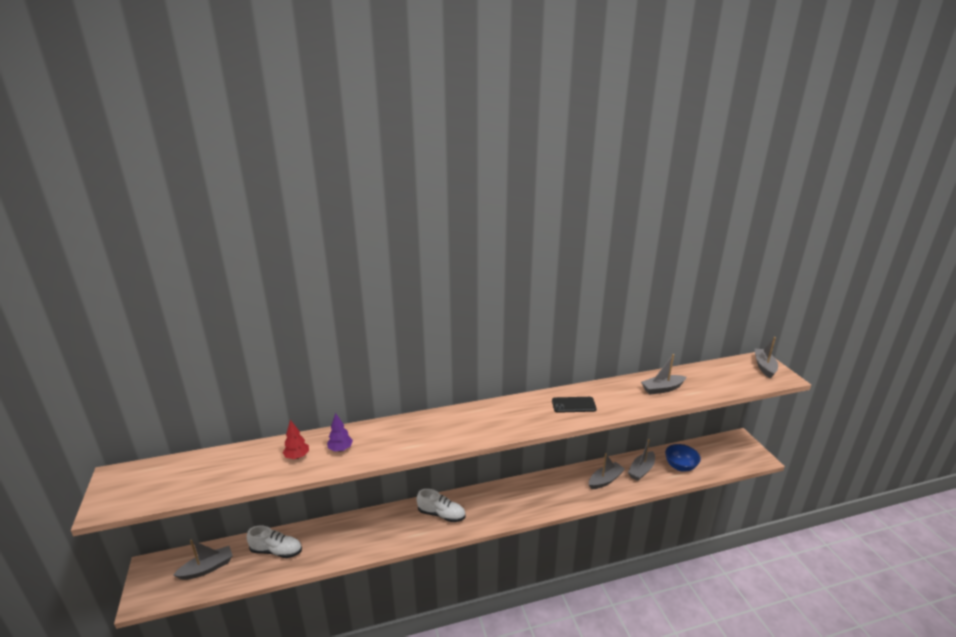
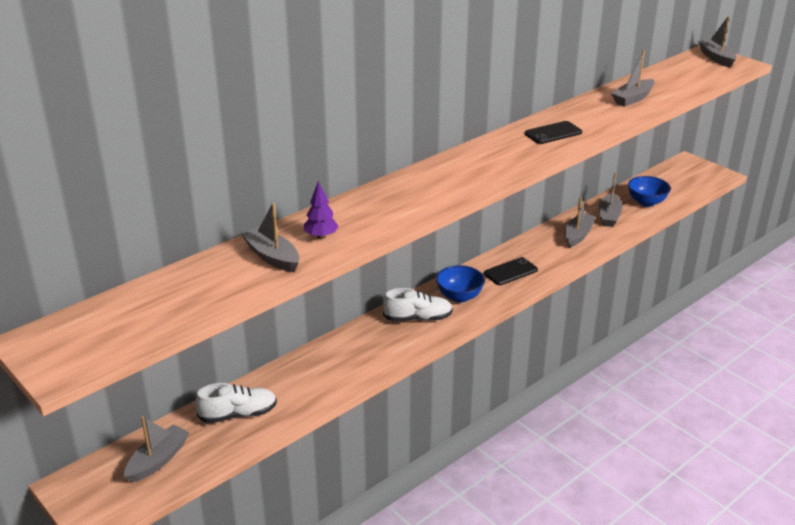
camera: 25 degrees left, 5 degrees up
(297, 456) = (272, 257): red tree -> grey boat
(482, 506) = (459, 296): none -> blue bowl
(533, 496) = (510, 272): none -> black phone

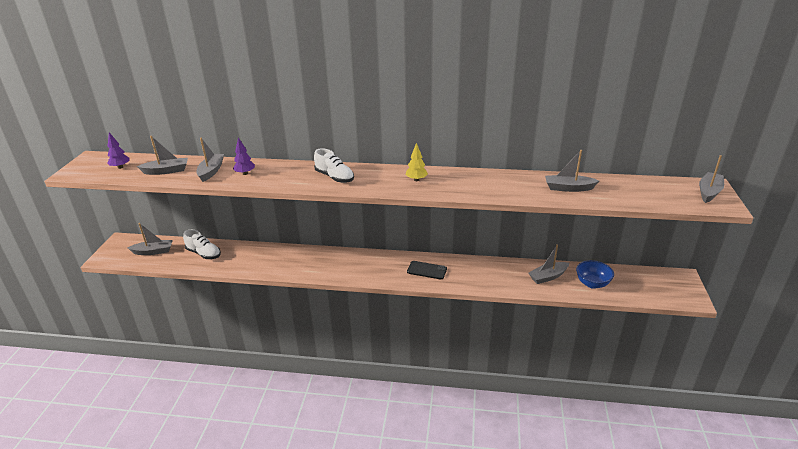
camera: 50 degrees right, 0 degrees up
(123, 322) = (120, 167): none -> purple tree
(418, 318) = (339, 263): white shoe -> white shoe (334, 177)
(459, 296) = (377, 265): blue bowl -> none
(507, 151) = (416, 180): none -> yellow tree
(553, 133) = (465, 183): black phone -> none
(578, 235) = (504, 275): grey boat -> grey boat (166, 171)

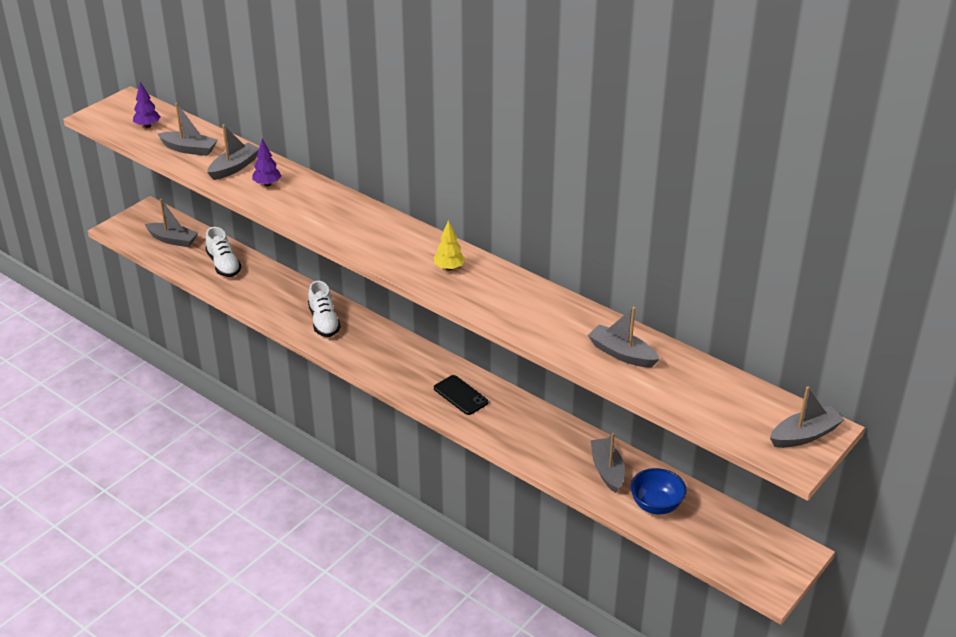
camera: 30 degrees right, 5 degrees up
(334, 177) = (359, 228): white shoe -> white shoe (324, 322)
(548, 277) = (607, 470): grey boat -> grey boat turned 75 degrees clockwise

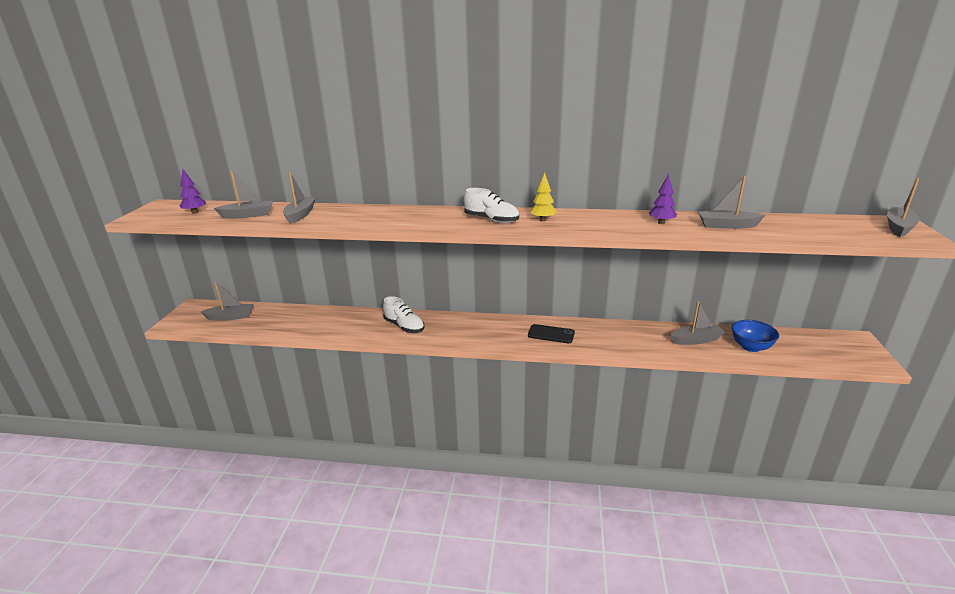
camera: 30 degrees left, 10 degrees down
(224, 265) = (289, 319): white shoe -> white shoe (491, 220)
(267, 184) = (340, 216): purple tree -> purple tree (661, 223)
(607, 470) = (696, 340): grey boat -> grey boat turned 120 degrees clockwise

